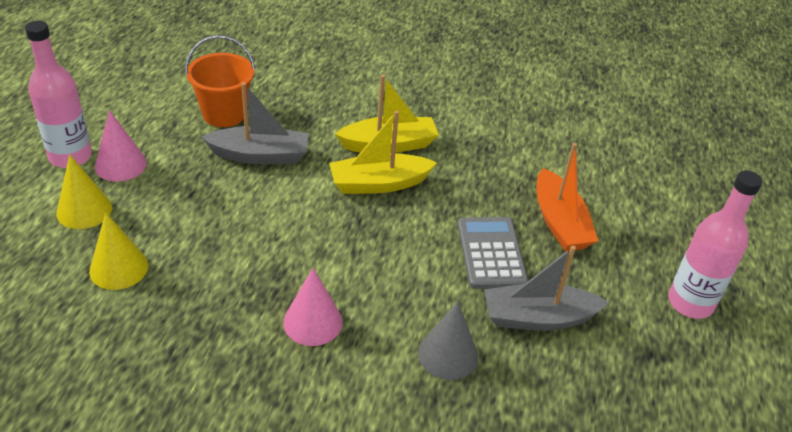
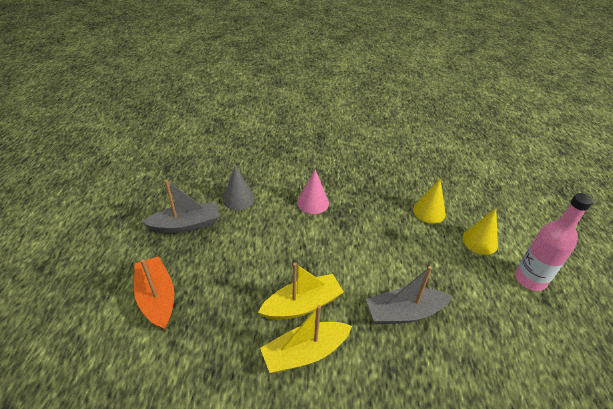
camera: 170 degrees right, 0 degrees up
(120, 165) = (492, 280): pink cone -> none
(224, 114) = (463, 355): orange bucket -> none
(491, 253) = (213, 261): grey calculator -> none
(690, 303) = (80, 251): pink bottle -> none

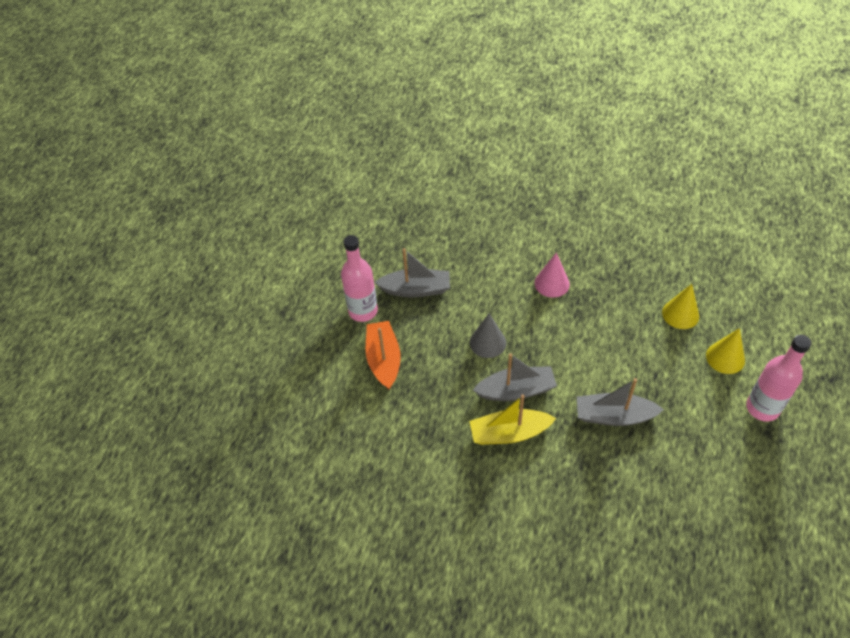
camera: 20 degrees right, 10 degrees up
(132, 253) = (363, 311): none -> pink bottle
(238, 199) = (472, 267): grey cone -> grey cone (487, 342)
(302, 305) = (516, 390): yellow boat -> grey boat

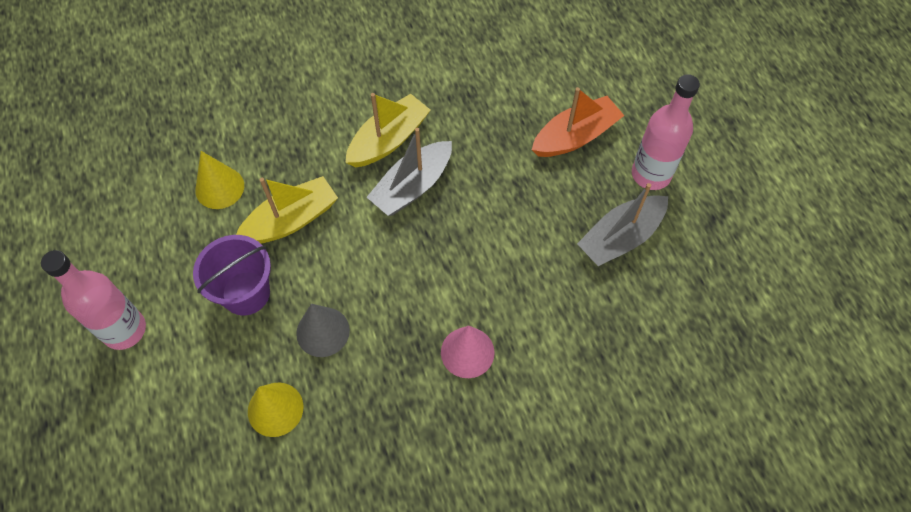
camera: 140 degrees right, 10 degrees up
(384, 360) = (575, 136): orange boat -> orange boat turned 75 degrees counterclockwise
(487, 342) = (484, 222): grey cone -> grey cone (323, 331)
(614, 416) = (291, 220): grey boat -> yellow boat
(669, 386) = (246, 293): none -> purple bucket
(725, 358) = (192, 375): yellow cone -> yellow cone (219, 188)

